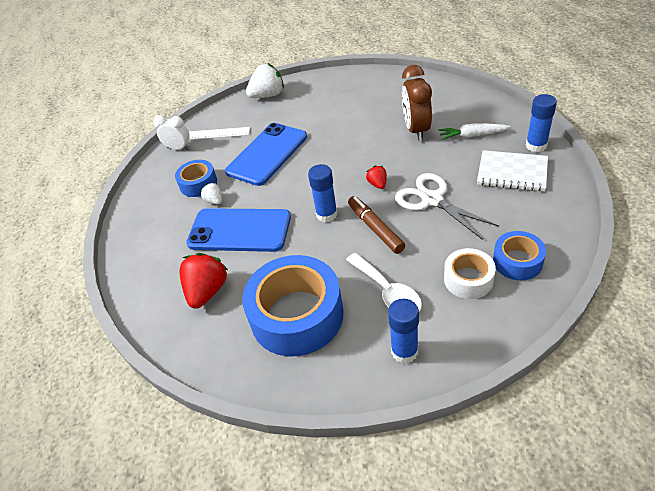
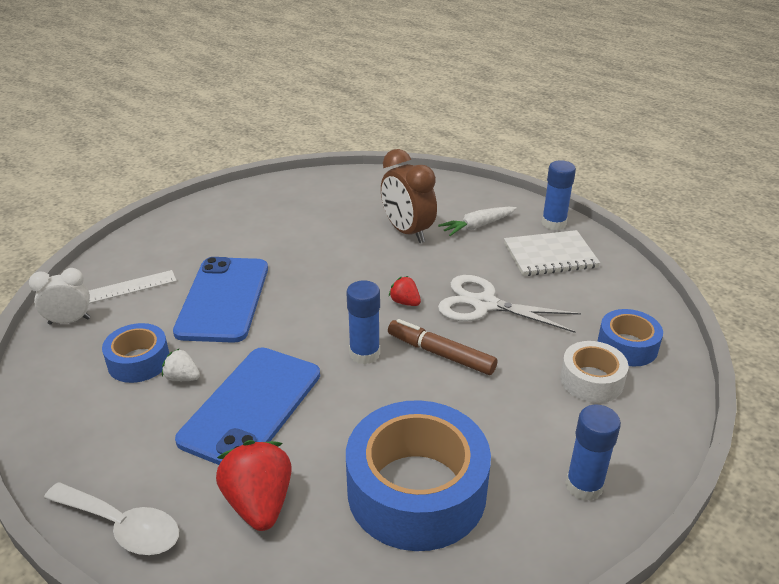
camera: 35 degrees left, 10 degrees down
(239, 230) = (251, 406): blue phone -> blue phone turned 45 degrees counterclockwise
(268, 95) = (171, 226): white strawberry -> none
(388, 291) = (511, 423): white spoon -> white spoon (123, 526)

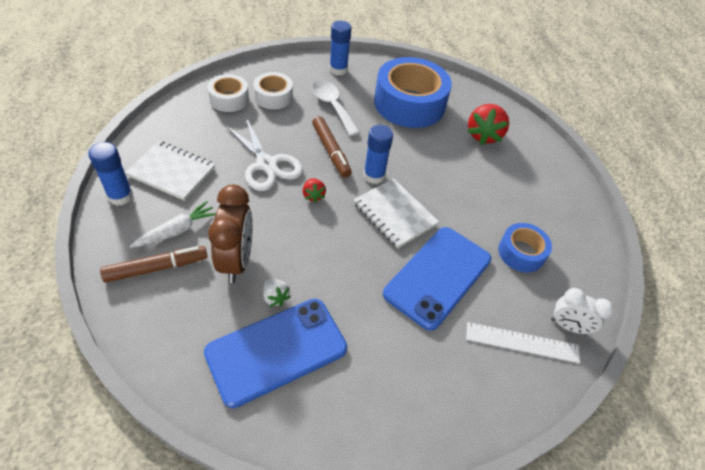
camera: 150 degrees left, 15 degrees up
(123, 526) = (552, 159): white spoon -> white spoon (332, 106)
(182, 378) = (496, 223): white strawberry -> white strawberry (275, 297)
(251, 406) = (462, 181): blue phone -> blue phone (276, 351)
(307, 328) = (395, 214): none -> white notebook
(455, 204) = (157, 268): none -> brown marker
(477, 226) = (177, 231): white carrot -> white carrot turned 45 degrees counterclockwise
(627, 346) = (229, 99): blue tape -> white tape

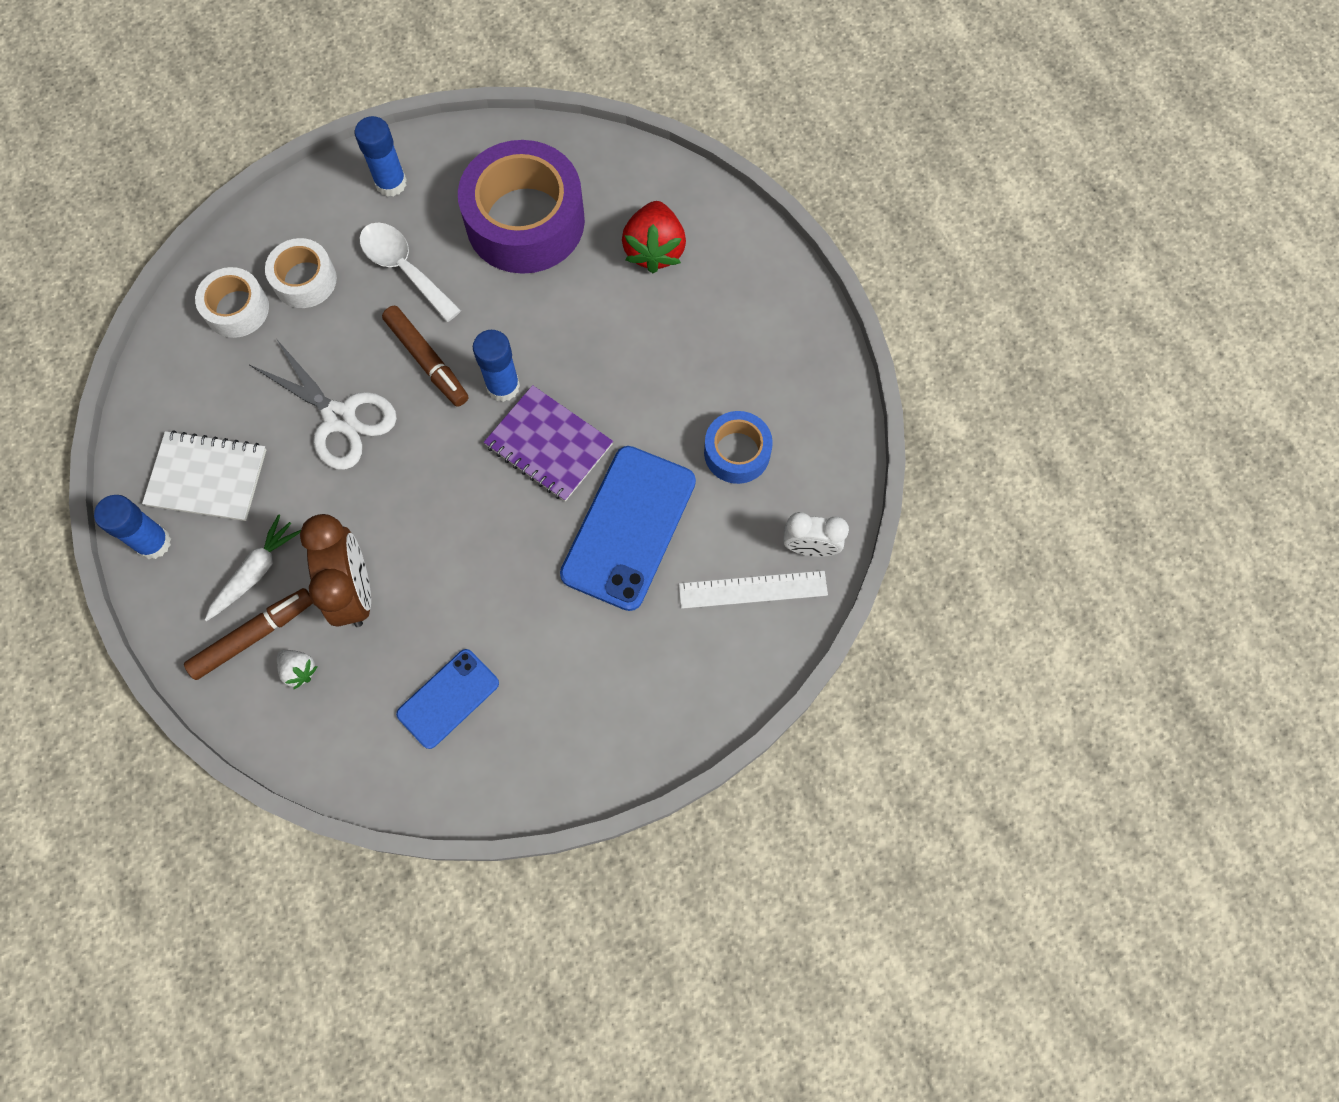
camera: 10 degrees left, 20 degrees up
(275, 297) = (423, 627): white strawberry -> white strawberry (299, 670)
(276, 351) = (448, 698): blue phone -> blue phone, size x0.59
(313, 195) = (424, 451): red strawberry -> none
(395, 214) = (549, 445): white notebook -> purple notebook
(409, 104) = (525, 221): blue tape -> purple tape

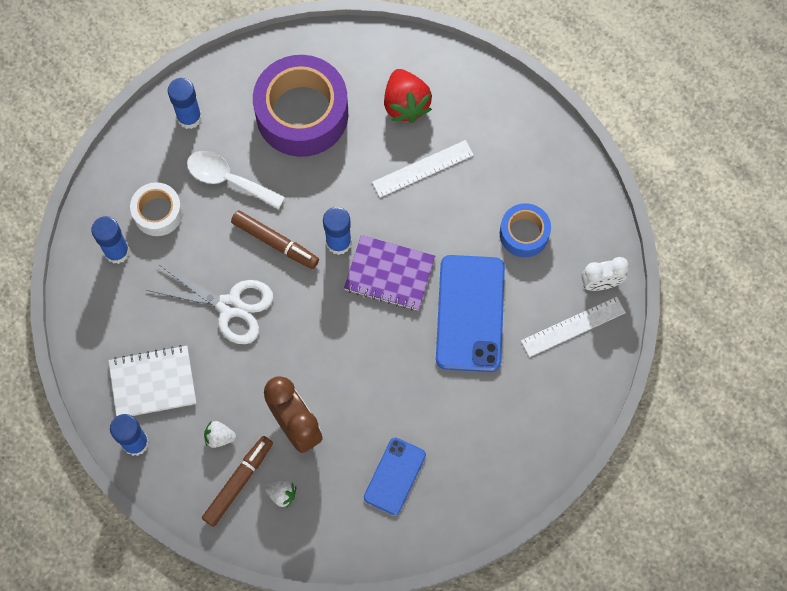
camera: 20 degrees left, 0 degrees up
(237, 309) = (117, 251): white tape -> blue glue stick
(255, 572) = (219, 437): white carrot -> white strawberry
(643, 332) = (423, 169): none -> white ruler

